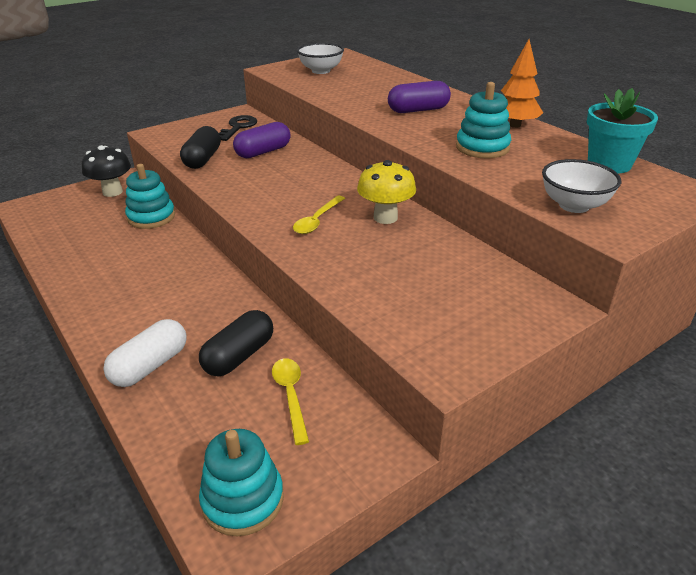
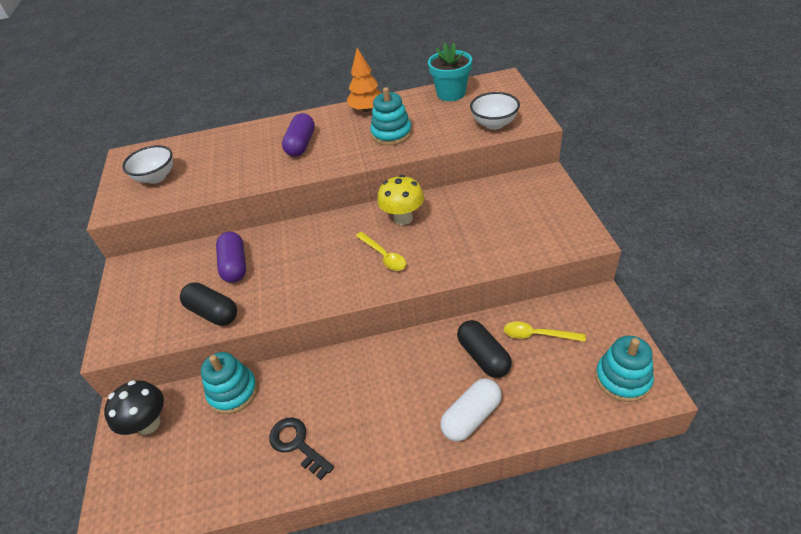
camera: 60 degrees left, 10 degrees up
(150, 366) = (471, 417): white capsule -> white capsule turned 75 degrees clockwise
(238, 127) = (162, 274): black key -> black key (297, 444)

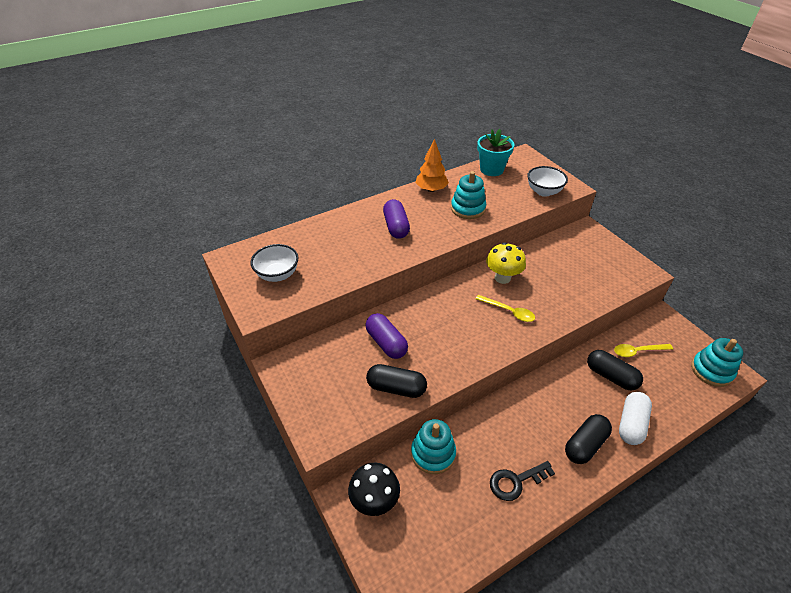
camera: 25 degrees left, 0 degrees up
(297, 444) = (516, 481): black key -> black key turned 45 degrees counterclockwise
(400, 426) = (585, 445): none -> black capsule

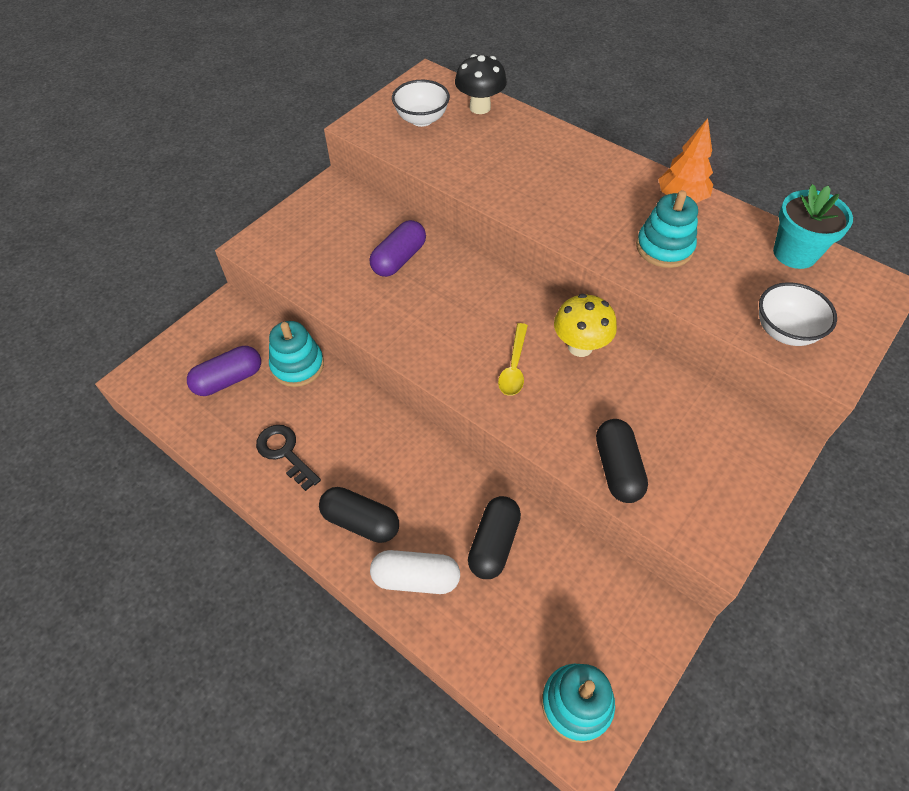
camera: 70 degrees right, 10 degrees up
(375, 501) = (228, 332): black mushroom -> black mushroom (480, 107)
(396, 227) = (569, 186): purple capsule -> purple capsule (229, 379)
(396, 388) = (337, 286): black capsule -> black capsule (617, 468)
(637, 351) = (564, 579): yellow spoon -> none

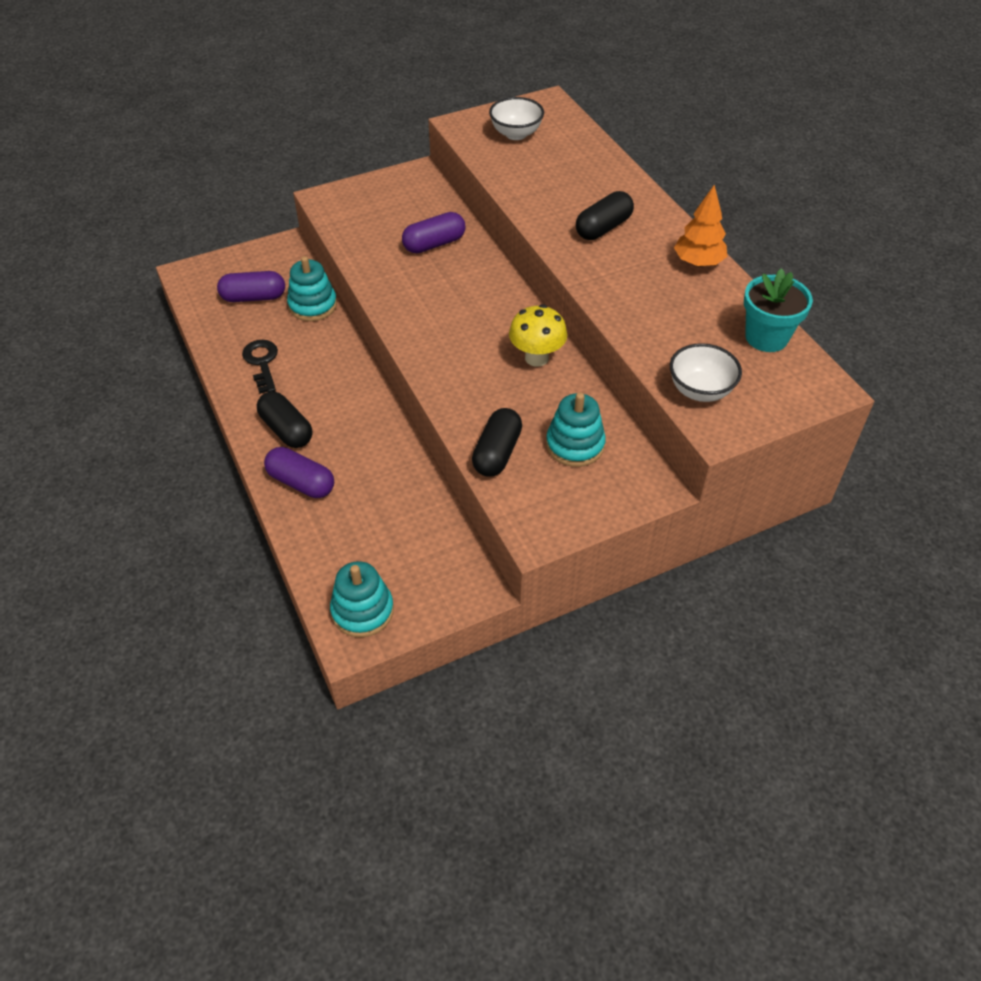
camera: 25 degrees right, 5 degrees down
(416, 578) = (301, 483): white capsule -> purple capsule
(480, 107) = (575, 138): black mushroom -> none
(494, 543) = (377, 484): black capsule -> black capsule (603, 228)
(514, 367) = (469, 353): yellow spoon -> none
(664, 247) = (648, 295): turquoise stacking toy -> turquoise stacking toy (575, 445)

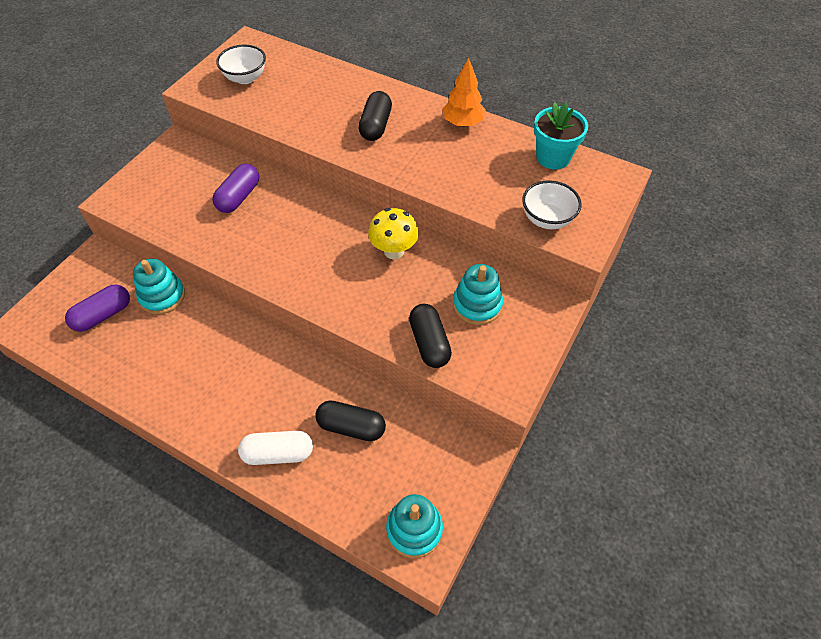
camera: 35 degrees left, 5 degrees up
(262, 363) = (159, 369): black key -> none
(286, 430) = (228, 415): black capsule -> black capsule (351, 427)
(301, 483) = (278, 453): purple capsule -> white capsule

